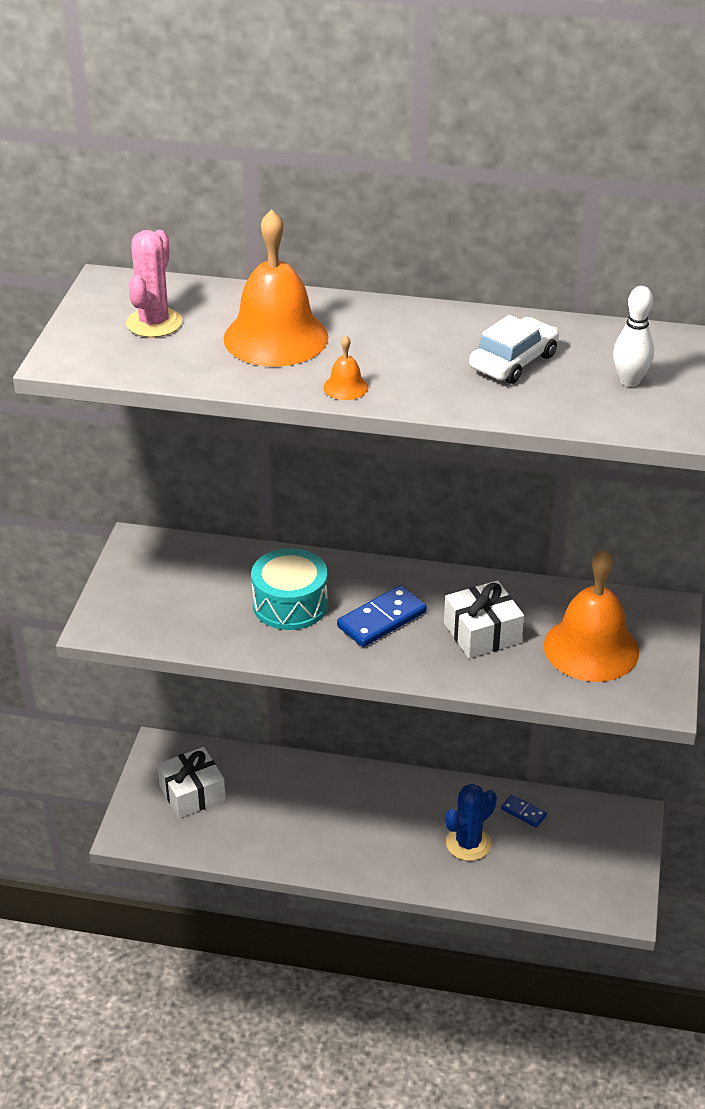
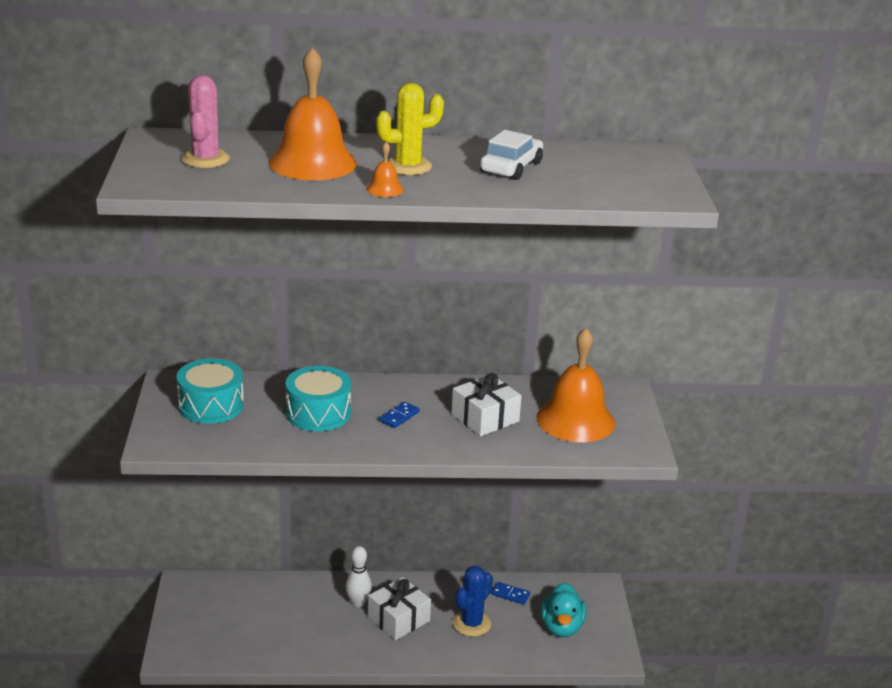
camera: 15 degrees left, 10 degrees down
(173, 580) = (211, 406): none -> turquoise drum
(192, 793) = (222, 615): white gift -> white gift (398, 619)
(382, 620) = (399, 417): blue domino -> blue domino, size x0.56
(387, 351) = (408, 166): none -> yellow cactus
(573, 863) = (562, 627): none -> turquoise duck
(629, 381) = (606, 174): white bowling pin -> white bowling pin (358, 603)

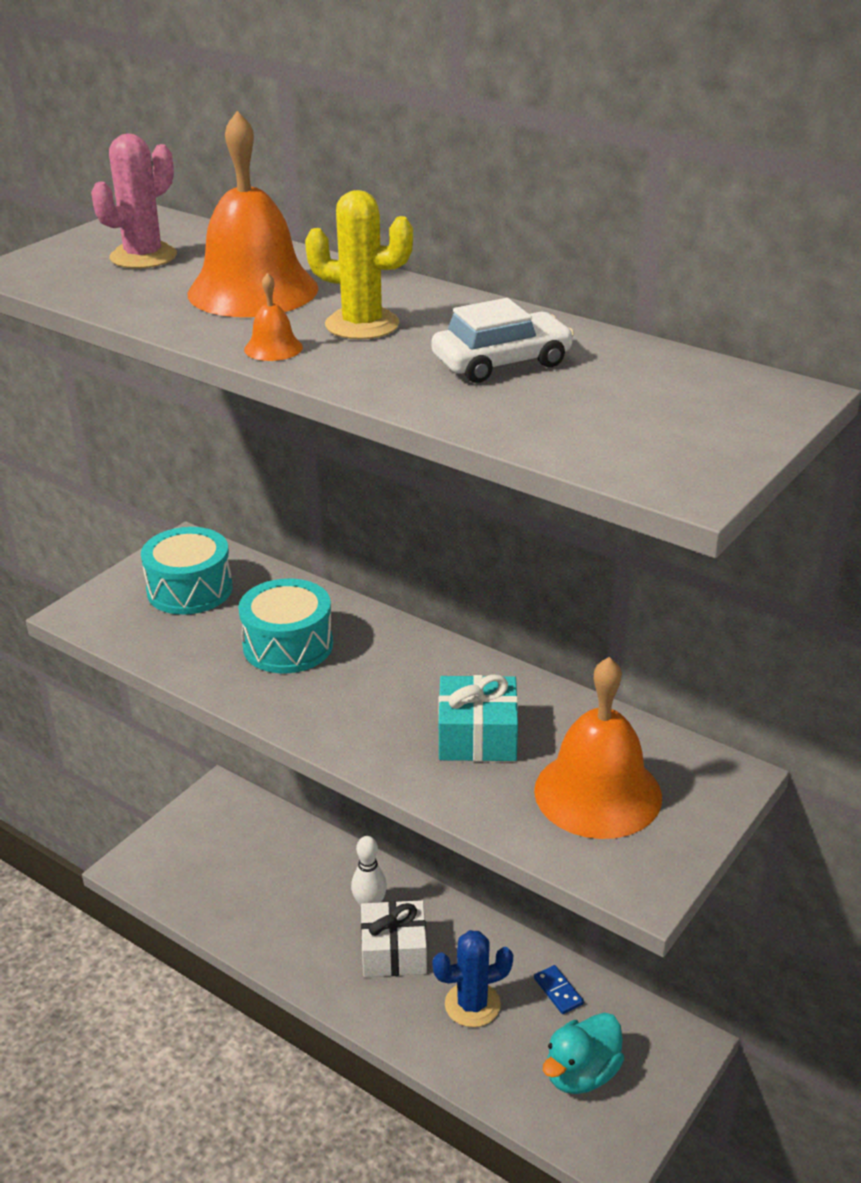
camera: 40 degrees right, 5 degrees up
(399, 417) = (373, 689): blue domino -> none
(485, 418) = (477, 736): white gift -> turquoise gift

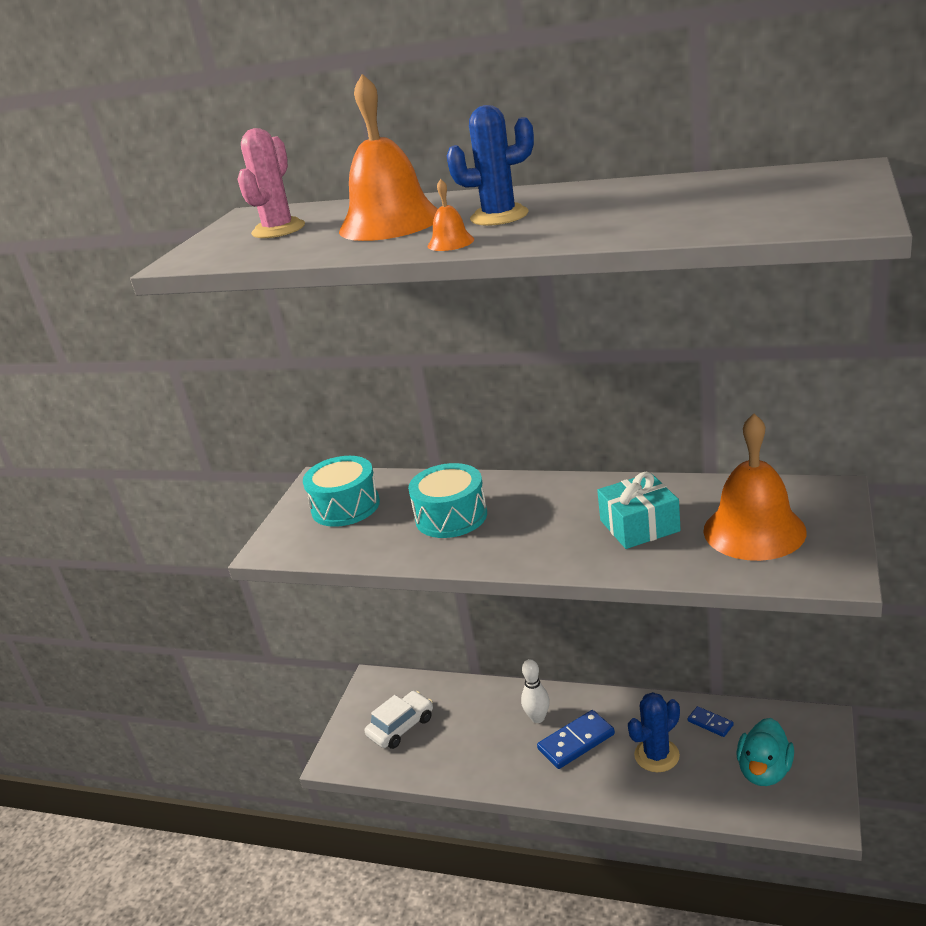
camera: 15 degrees left, 5 degrees down
(362, 325) = (499, 216): yellow cactus -> blue cactus
(394, 951) = (576, 742): white gift -> blue domino
(501, 362) = (629, 206): white car -> white car (401, 726)

